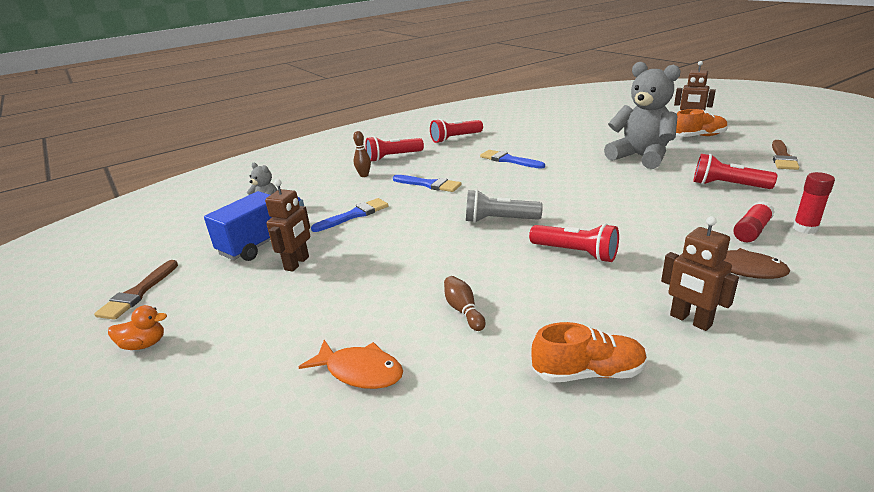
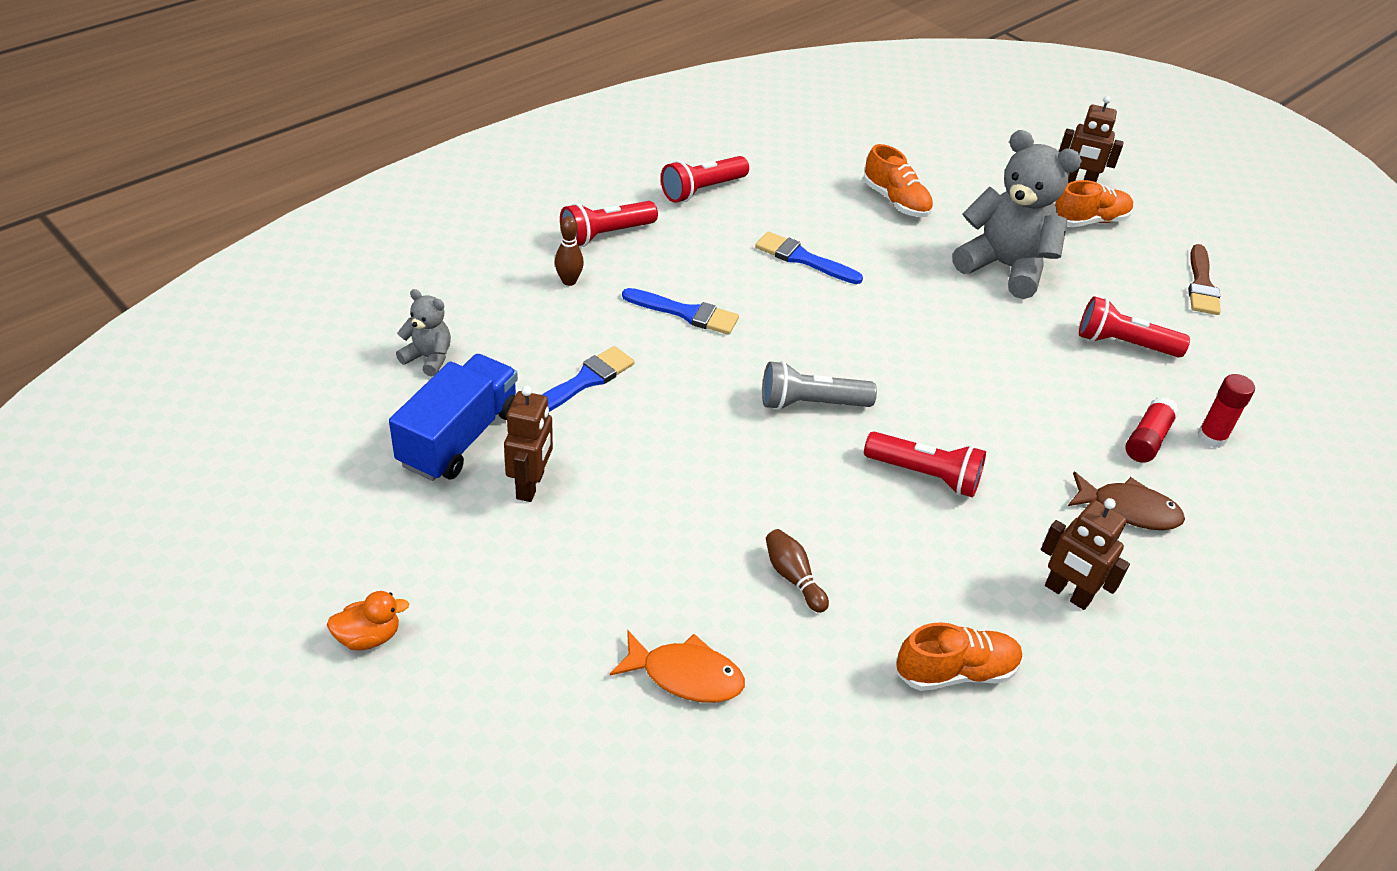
camera: 15 degrees left, 15 degrees up
(138, 293) = (303, 542): brown brush -> none
(571, 136) = (895, 201): none -> orange shoe

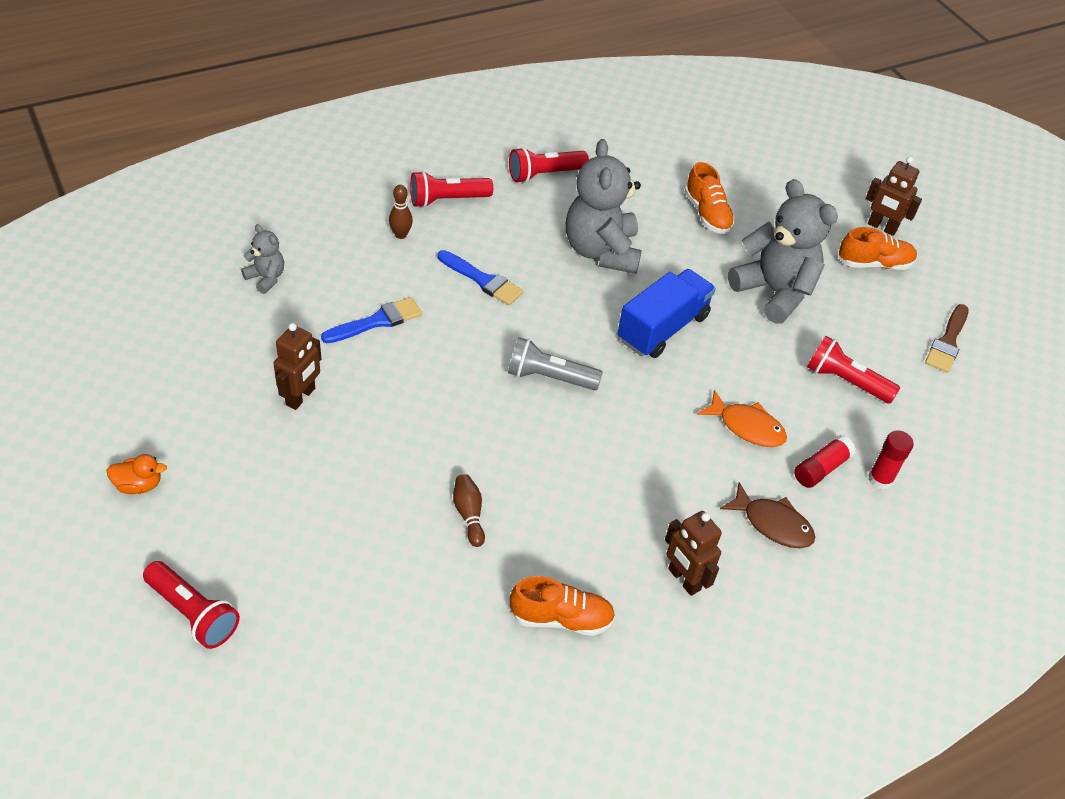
camera: 15 degrees right, 5 degrees up
(459, 437) = (263, 347): blue truck -> blue truck (662, 328)
(685, 675) = (353, 569): orange fish -> orange fish (747, 427)
(802, 258) = (601, 251): blue brush -> grey teddy bear
(925, 475) = (614, 457): red flashlight -> red flashlight (193, 613)

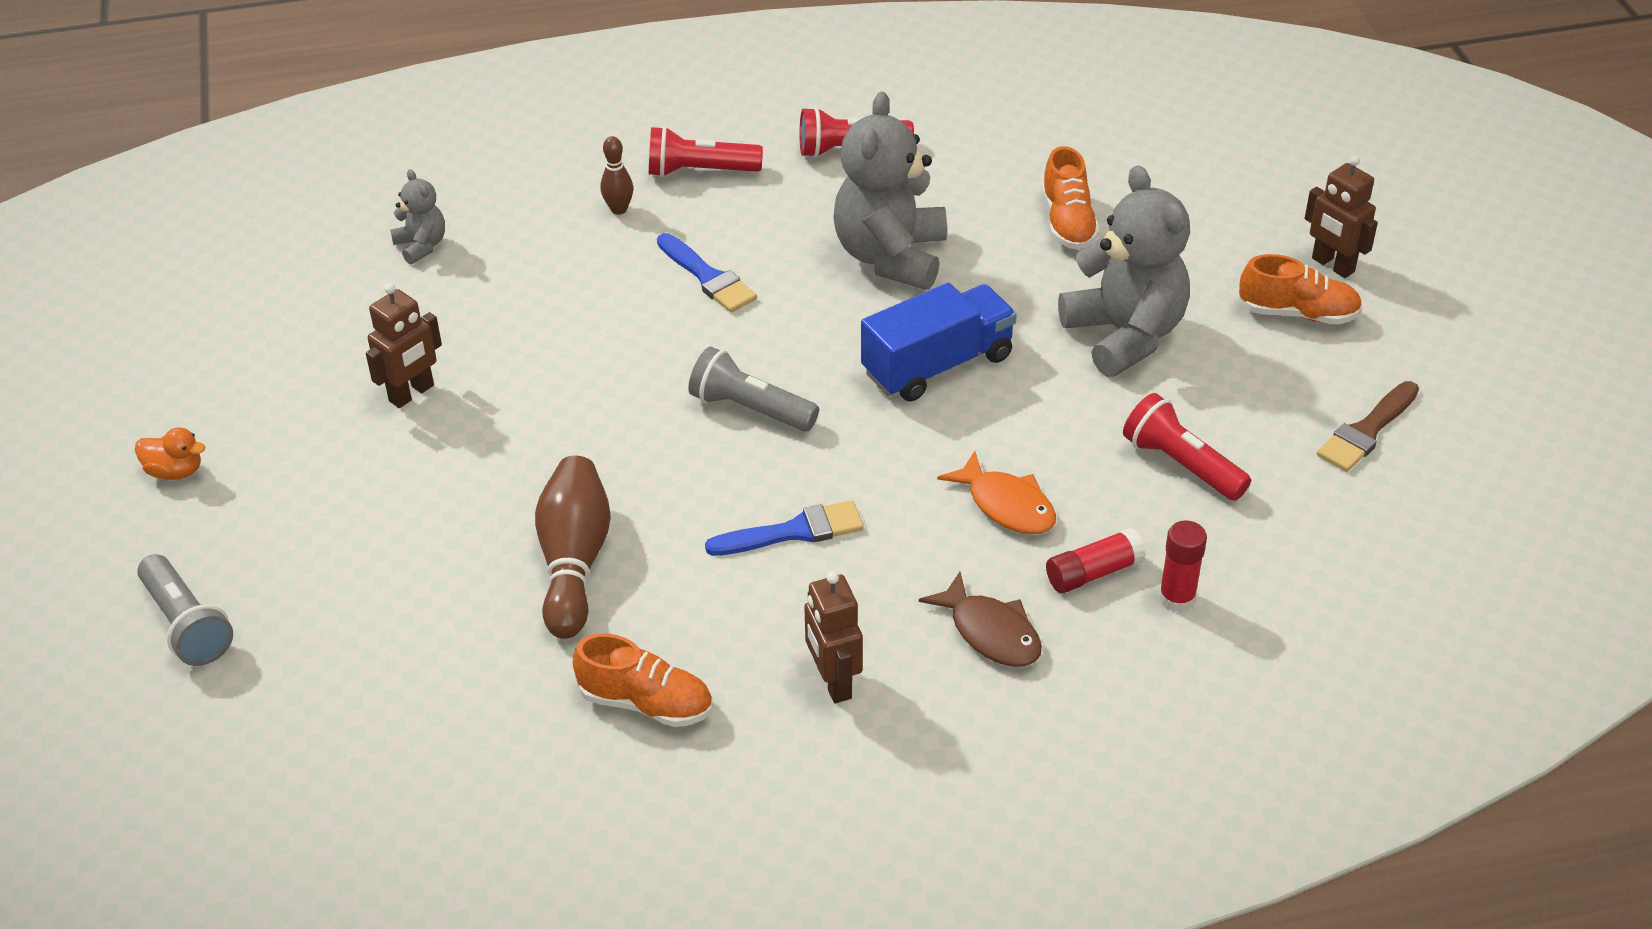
camera: 20 degrees right, 5 degrees down
(193, 613) = (187, 625): red flashlight -> grey flashlight
(377, 321) = (545, 314): blue brush -> blue brush (794, 531)
(469, 514) = (574, 562): brown bowling pin -> brown bowling pin, size x1.93

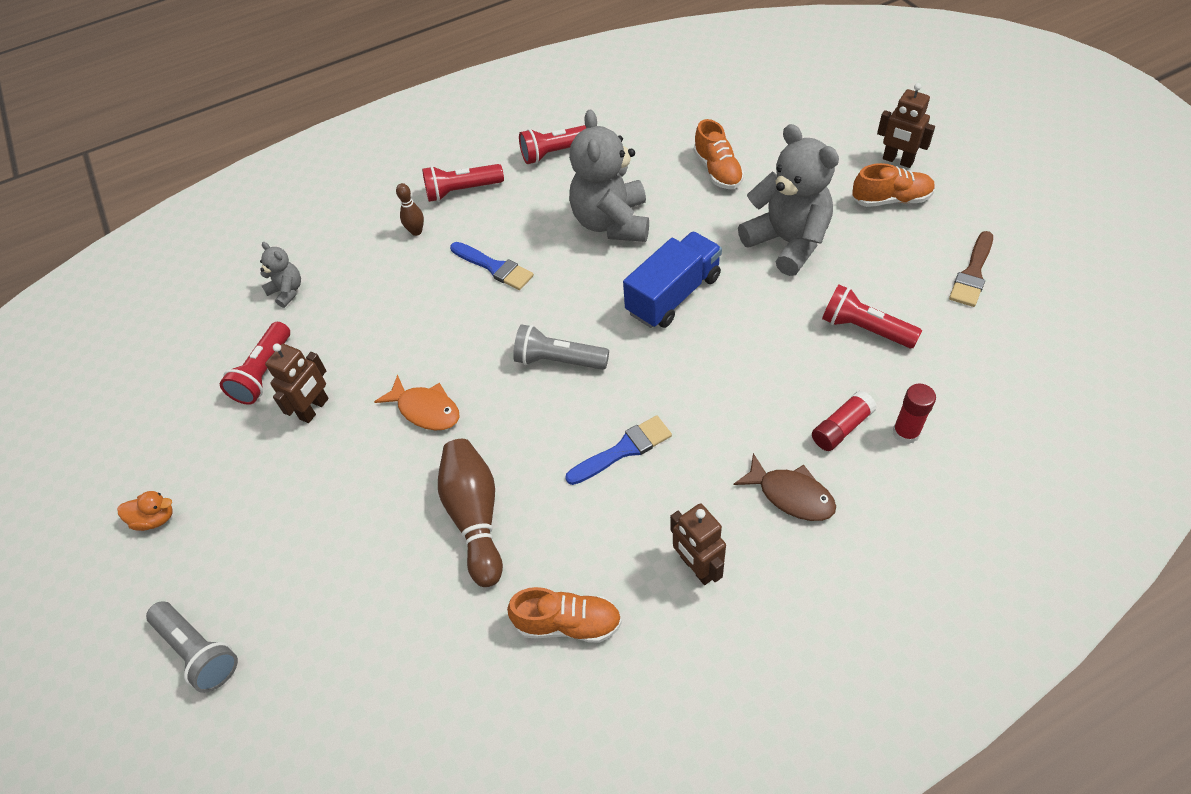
camera: 10 degrees left, 10 degrees up
(360, 337) = (264, 373): none -> red flashlight
(1006, 505) = (761, 390): orange fish -> orange fish (425, 410)

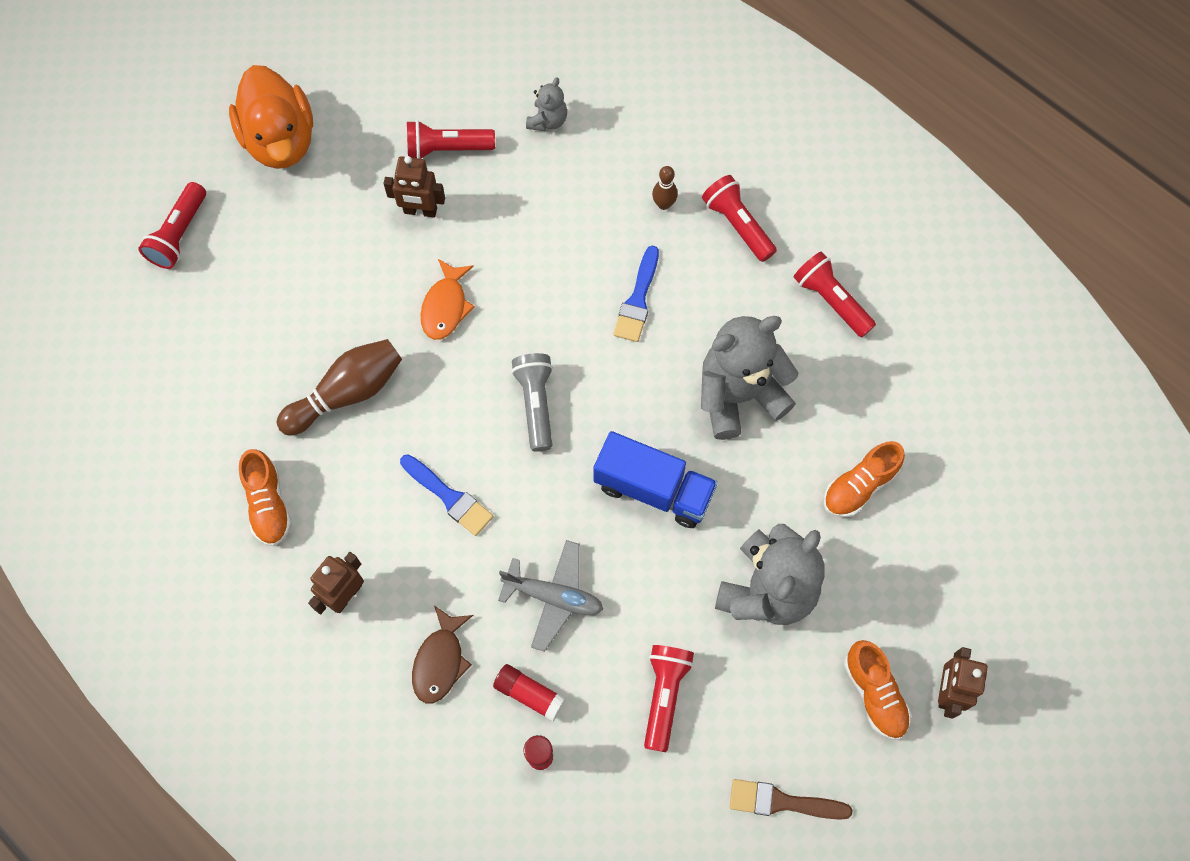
camera: 65 degrees right, 15 degrees up
(155, 518) = (280, 140): orange duck -> orange duck, size x2.40
(199, 651) = (179, 234): grey flashlight -> red flashlight
(751, 388) = (553, 597): none -> grey plane

